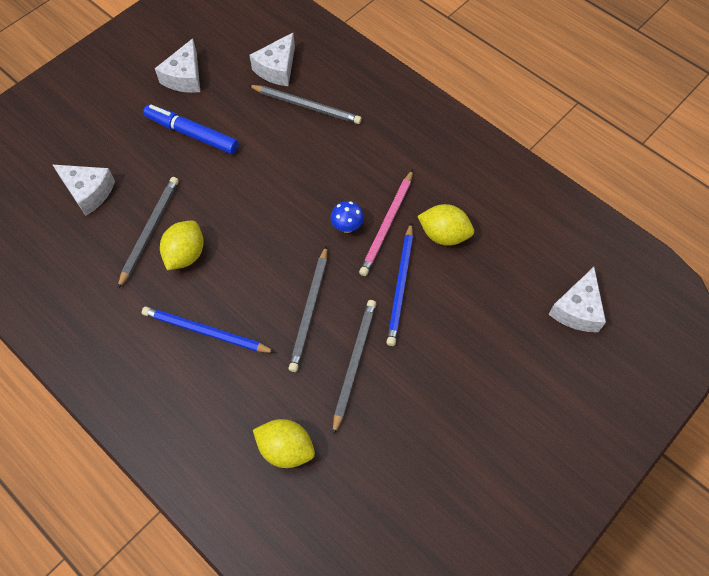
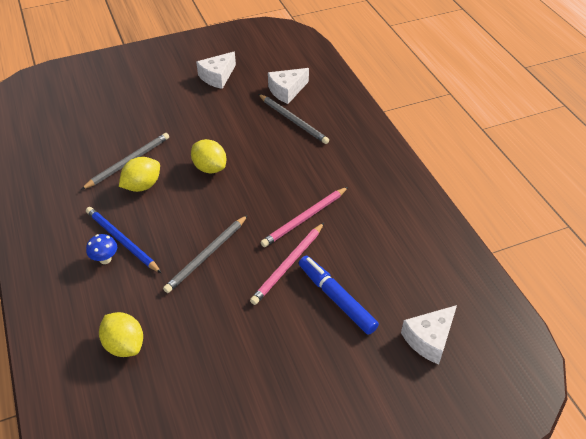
camera: 25 degrees right, 15 degrees down
(88, 192) = (105, 125): white cheese -> none
(192, 134) = (199, 112): blue marker -> blue marker (336, 298)
(347, 227) = (272, 209): blue mushroom -> blue mushroom (105, 259)
(354, 364) = (216, 306): grey pencil -> none
(401, 285) = (288, 264): blue pencil -> pink pencil
(444, 235) = (346, 241): yellow lemon -> yellow lemon (210, 168)

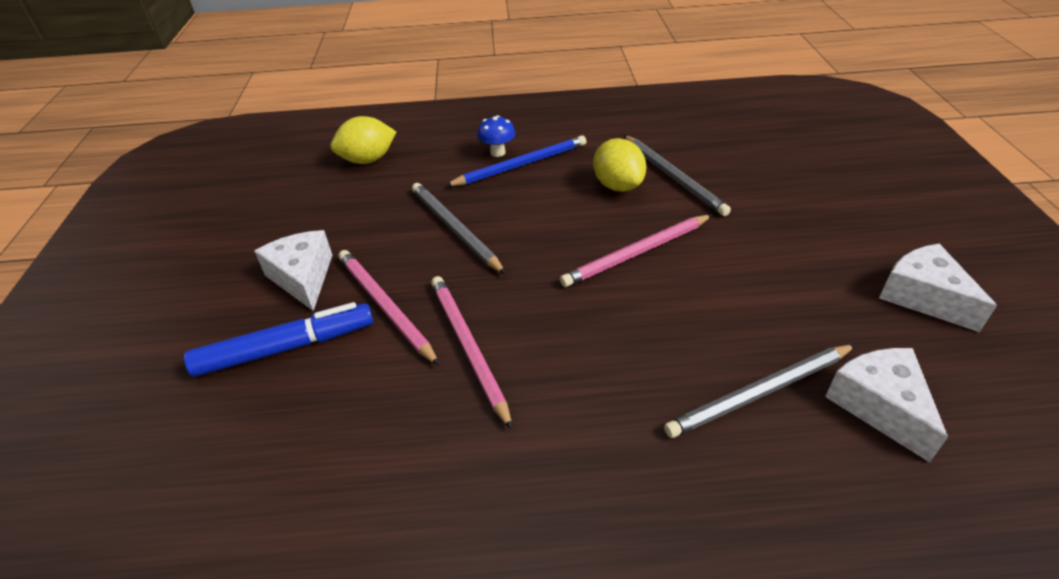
camera: 110 degrees right, 5 degrees down
(210, 168) = (637, 253): yellow lemon -> pink pencil
(429, 339) = (118, 448): white cheese -> white cheese (303, 277)

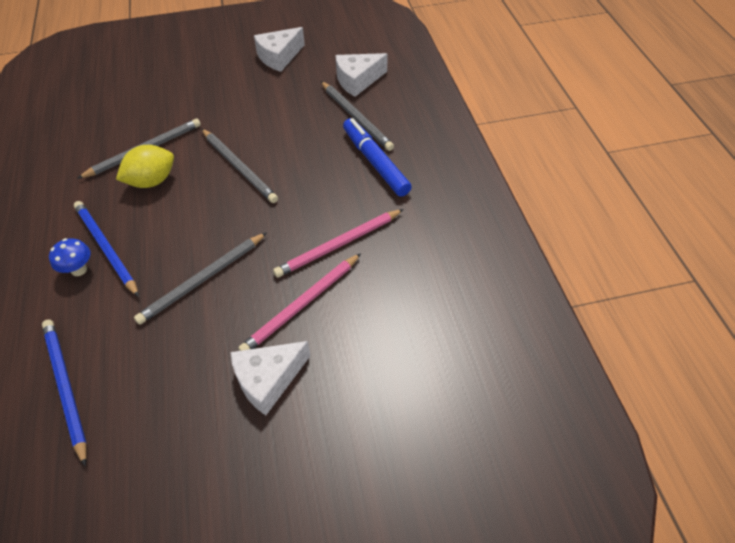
camera: 100 degrees left, 10 degrees up
(286, 348) = (353, 360): blue marker -> blue marker (375, 162)
(368, 160) = (66, 388): yellow lemon -> blue pencil
(637, 253) = (239, 167): pink pencil -> grey pencil

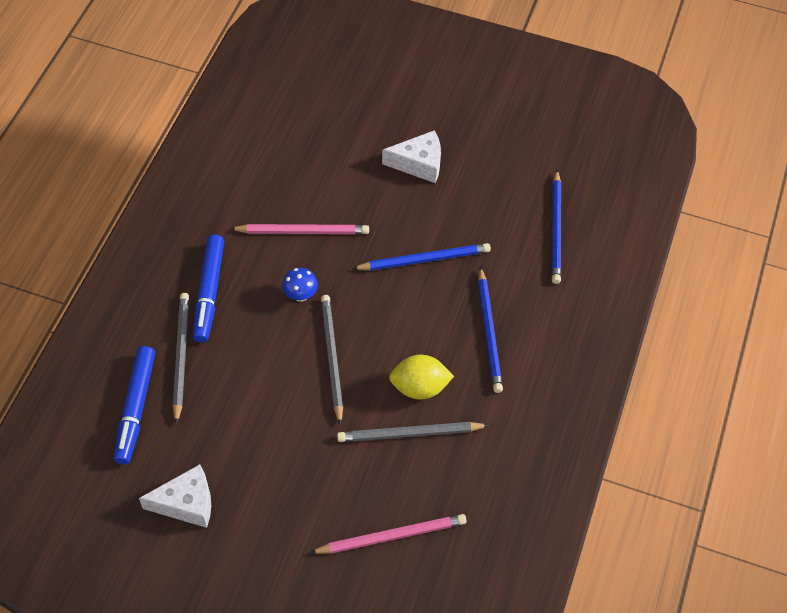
camera: 150 degrees left, 5 degrees up
(79, 270) = (518, 323): blue mushroom -> blue mushroom (301, 295)
(203, 279) = (424, 259): grey pencil -> blue pencil
(302, 305) = (363, 200): pink pencil -> pink pencil (391, 536)
(357, 80) = (136, 408): white cheese -> blue marker

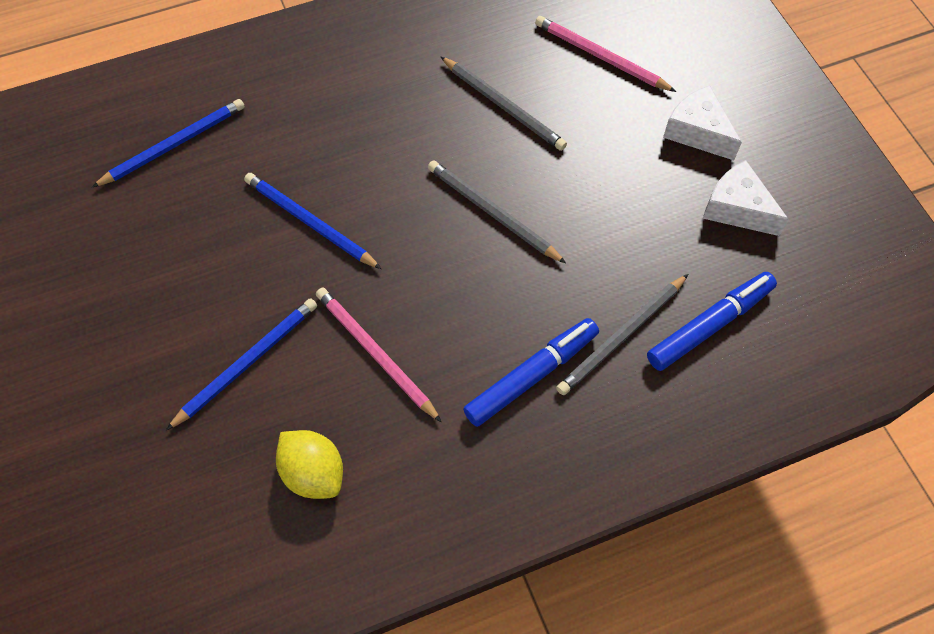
camera: 130 degrees left, 5 degrees up
(301, 295) = (452, 292): blue mushroom -> none
(332, 358) = (493, 213): grey pencil -> grey pencil turned 90 degrees clockwise
(419, 163) = (185, 316): white cheese -> white cheese (697, 132)
(419, 387) = (452, 129): yellow lemon -> yellow lemon (313, 473)
(489, 332) = (344, 120): blue pencil -> blue pencil (246, 363)

